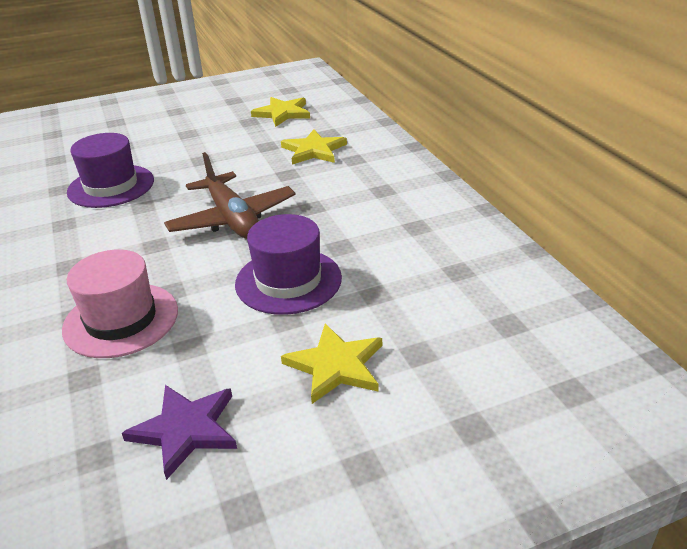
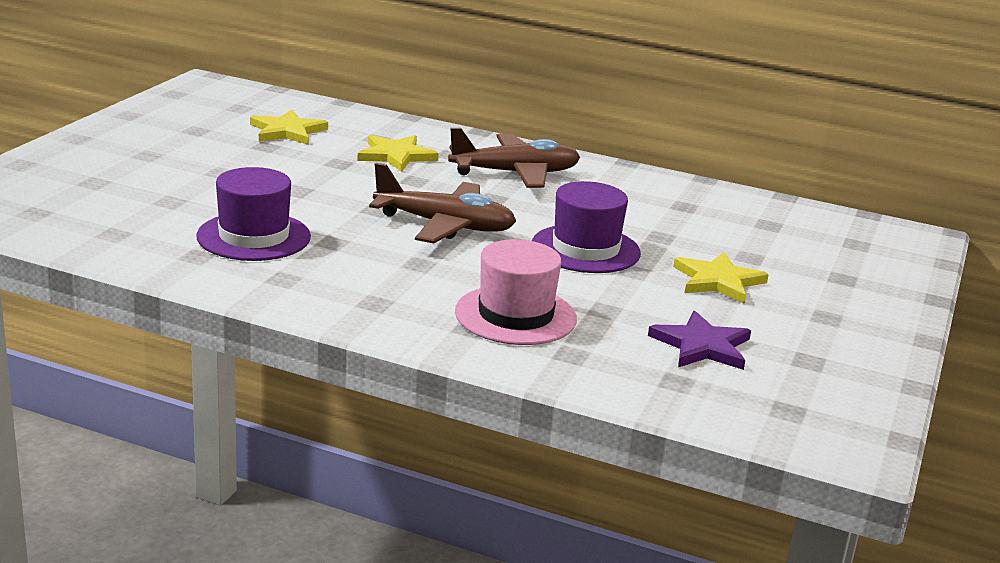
camera: 50 degrees left, 10 degrees down
(370, 190) = (515, 173): none -> brown plane

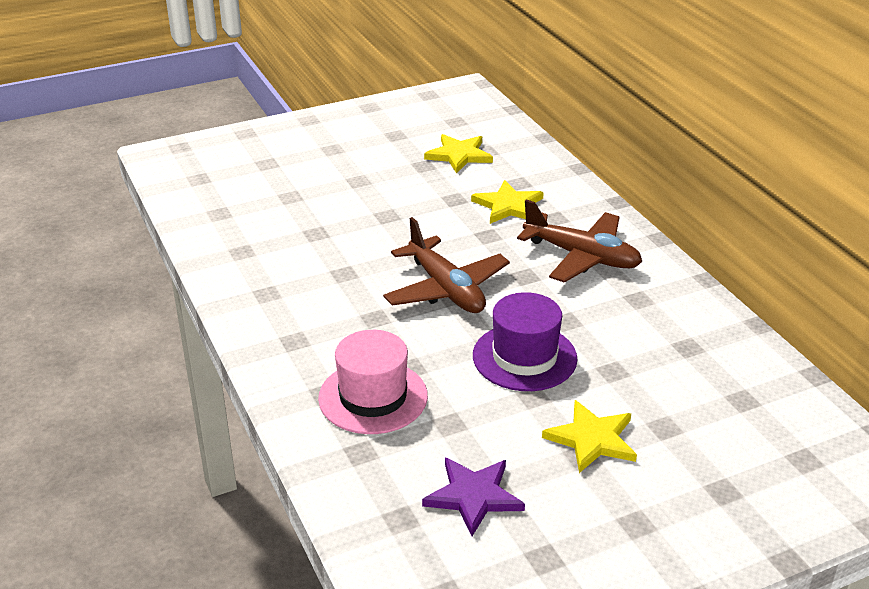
camera: 45 degrees right, 10 degrees up
(254, 237) = (298, 248): purple hat -> none

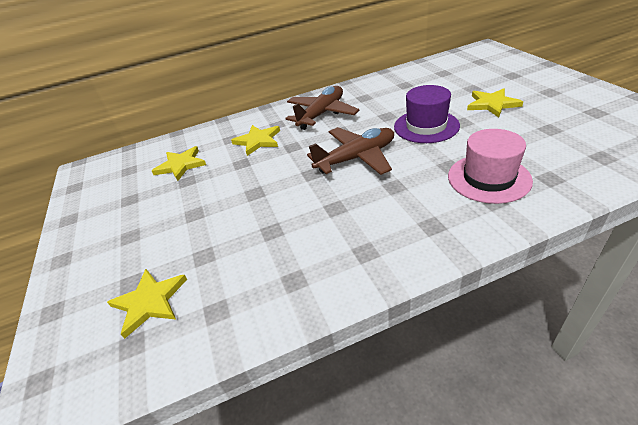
camera: 80 degrees left, 5 degrees up
(240, 178) = (150, 302): none -> yellow star
(473, 496) = (563, 134): purple star -> none

